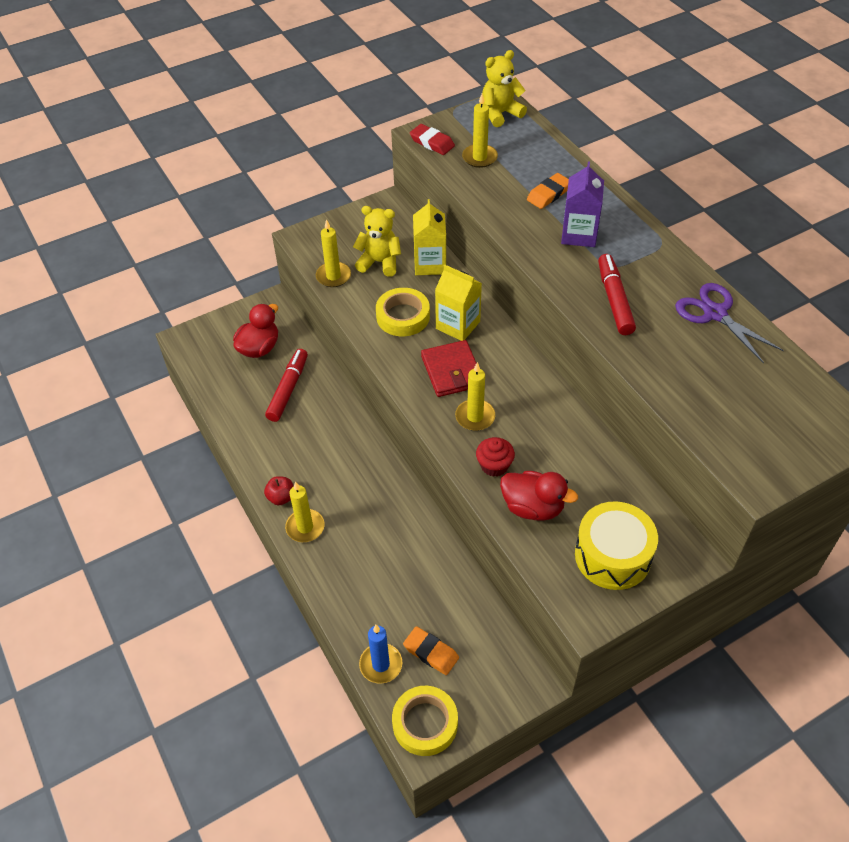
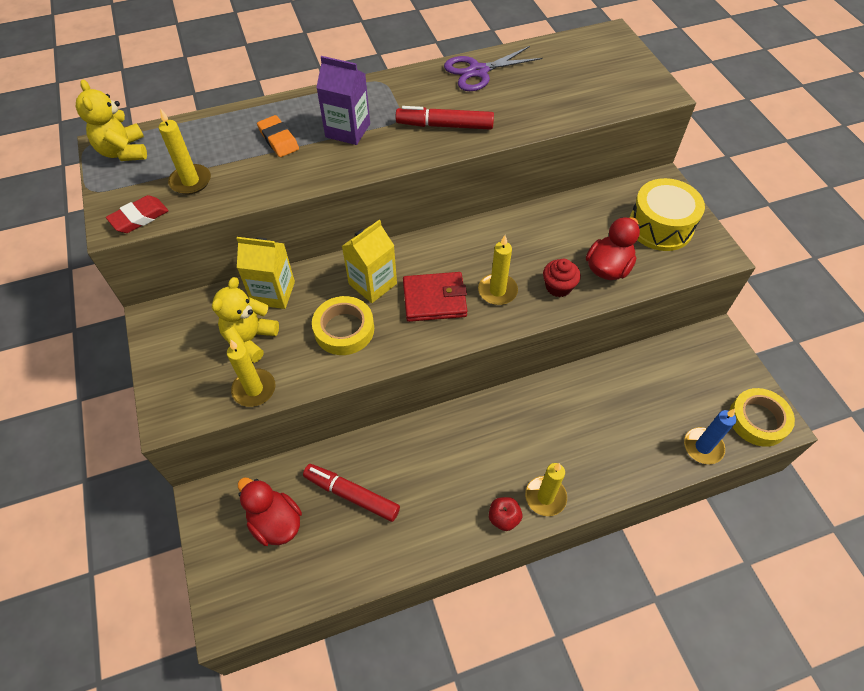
camera: 80 degrees left, 5 degrees up
(431, 652) = (690, 404): orange eraser -> none

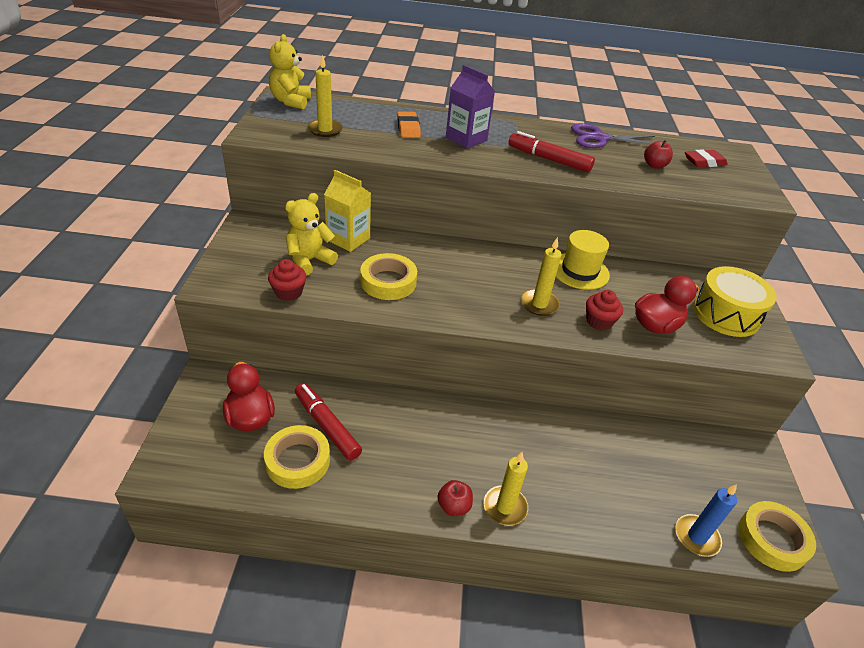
camera: 20 degrees right, 15 degrees down
(139, 218) = (272, 137): red eraser -> red eraser (704, 162)
(254, 389) = (288, 292): yellow candle -> red cupcake
(346, 543) = (298, 461): none -> yellow tape
(372, 284) = (432, 261): yellow carton -> none
(434, 299) = (479, 290): red wallet -> none
(515, 232) = (579, 271): none -> yellow hat
(547, 90) = (654, 165): none -> red apple

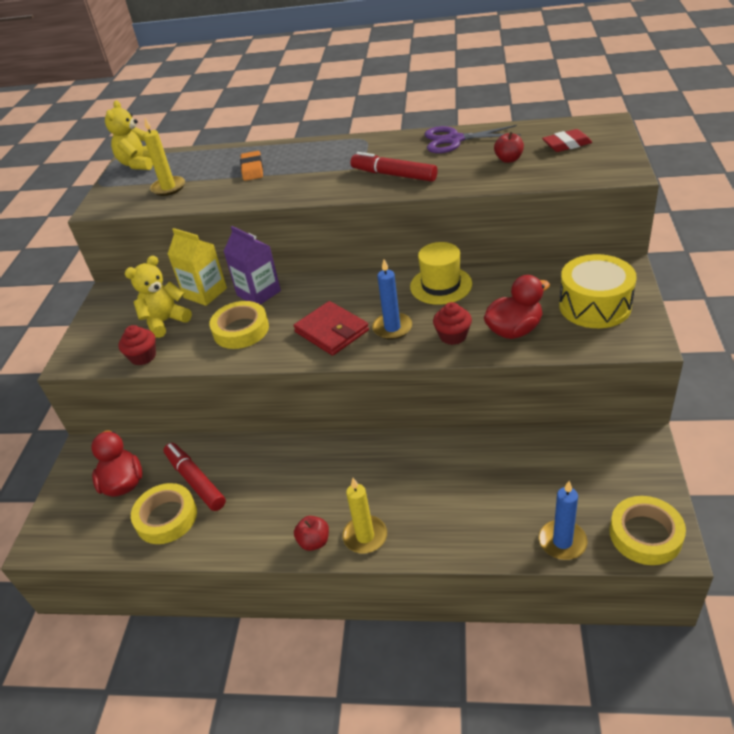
camera: 10 degrees right, 0 degrees up
(466, 139) = (310, 169): purple carton -> purple carton (258, 293)
(480, 298) = (331, 331): none -> red wallet
(539, 304) = (392, 328): yellow candle -> blue candle

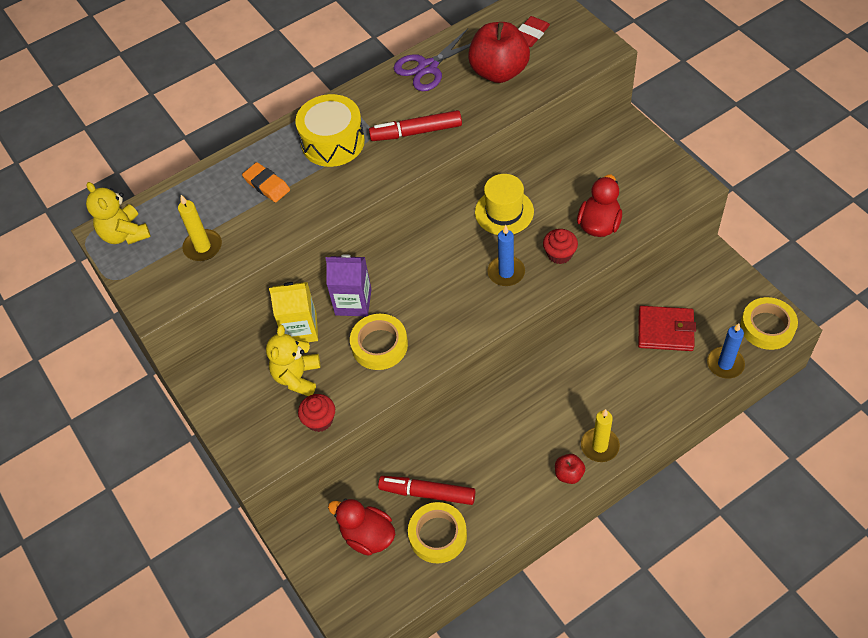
camera: 40 degrees left, 15 degrees up
(331, 331) = (460, 303): red wallet -> red wallet (665, 330)
(508, 159) = (499, 72): red apple -> red apple, size x2.14
(594, 305) = (635, 172): yellow drum -> yellow drum (333, 142)

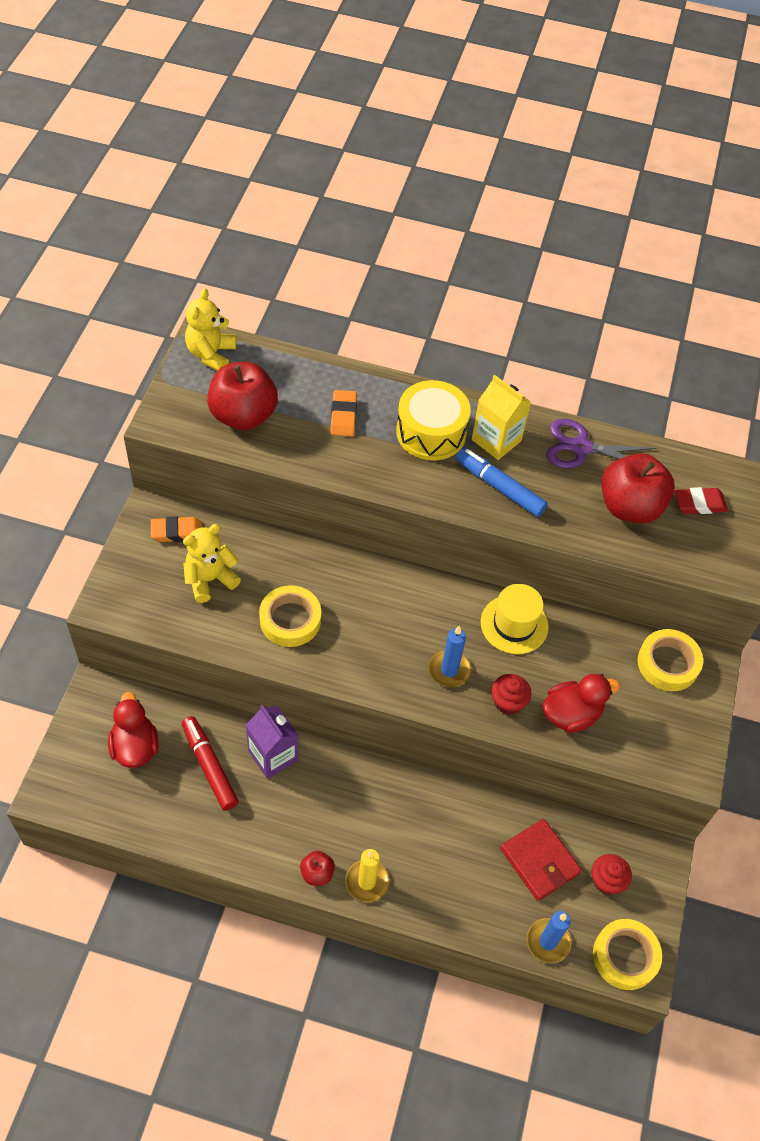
camera: 40 degrees right, 0 degrees up
(203, 247) = (243, 415): yellow candle -> red apple
(235, 374) = (177, 532): none -> orange eraser
(300, 329) = (258, 549): yellow carton -> yellow carton (496, 440)
(319, 420) = (182, 625): red cupcake -> red cupcake (607, 880)
(353, 302) = (317, 569): purple carton -> purple carton (273, 755)
(416, 132) = (499, 487): red marker -> blue marker
(438, 535) = (176, 802): yellow tape -> yellow tape (668, 663)

